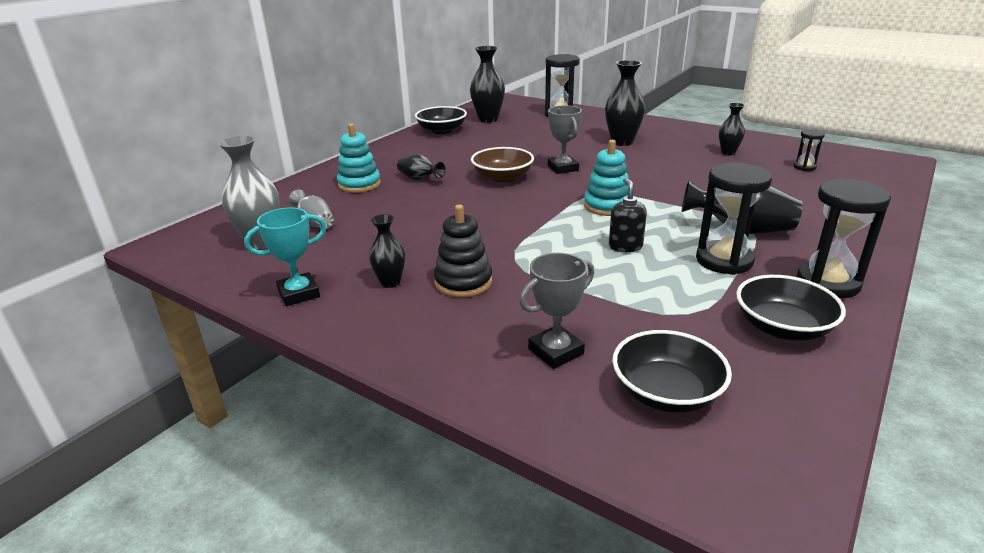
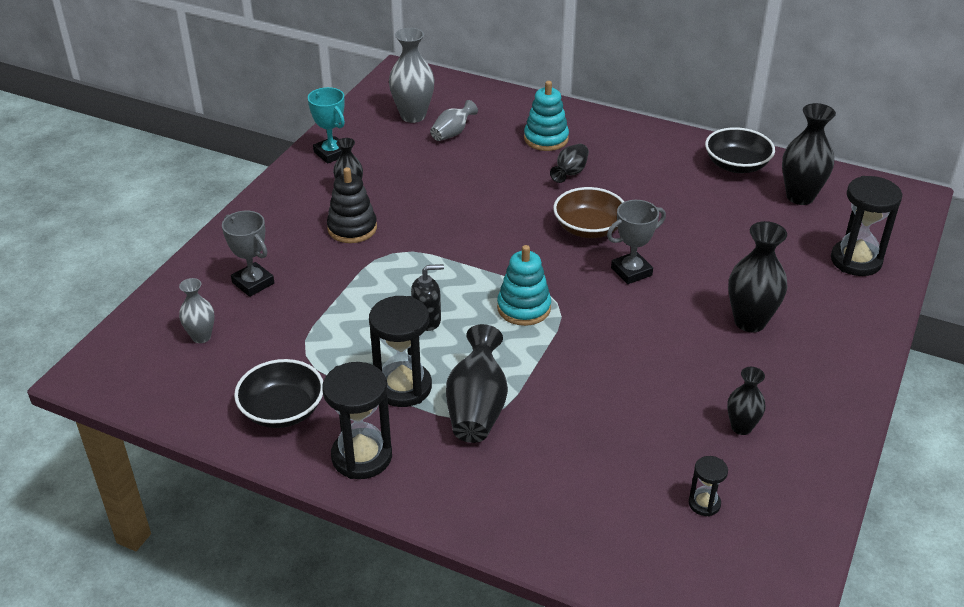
camera: 80 degrees right, 10 degrees up
(666, 393) = (201, 336): black bowl -> grey vase

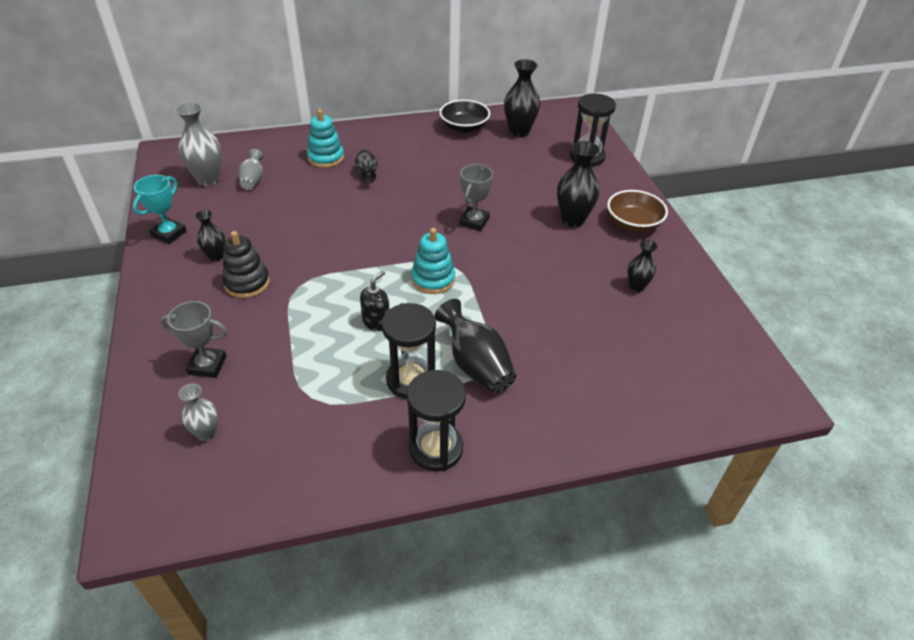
camera: 40 degrees left, 5 degrees up
(282, 410) = (339, 451): black bowl -> none
(331, 153) = (169, 234): turquoise trophy -> turquoise trophy turned 75 degrees counterclockwise
(589, 228) = (418, 205): brown bowl -> brown bowl (633, 223)
(704, 504) = (668, 345): black hourglass -> none

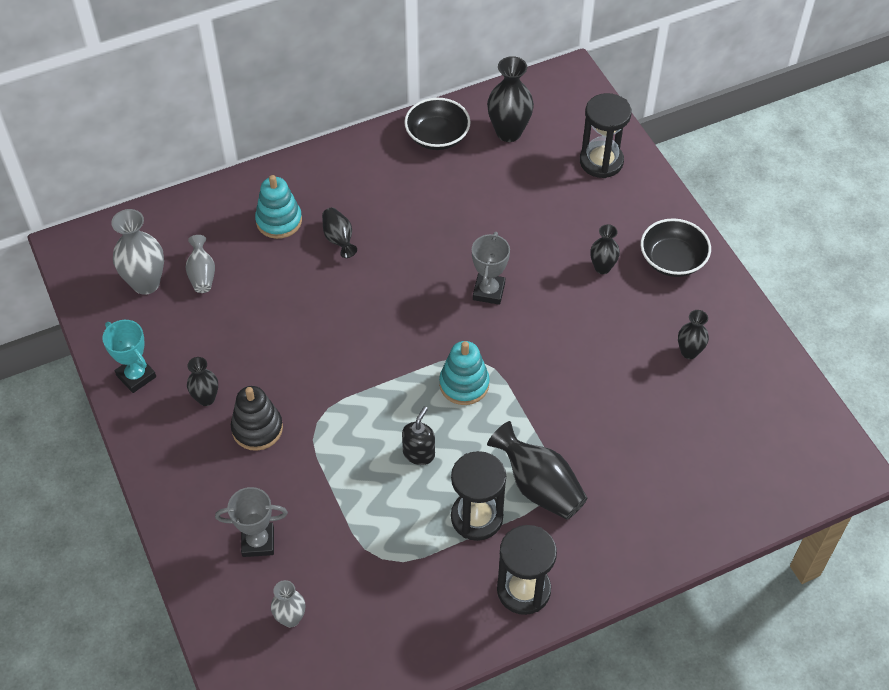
camera: 10 degrees left, 10 degrees up
(169, 234) = (136, 376): turquoise trophy -> turquoise trophy turned 60 degrees counterclockwise
(573, 220) = (602, 267): black vase -> black vase, size x0.59
(633, 223) = (672, 260): brown bowl -> black bowl

